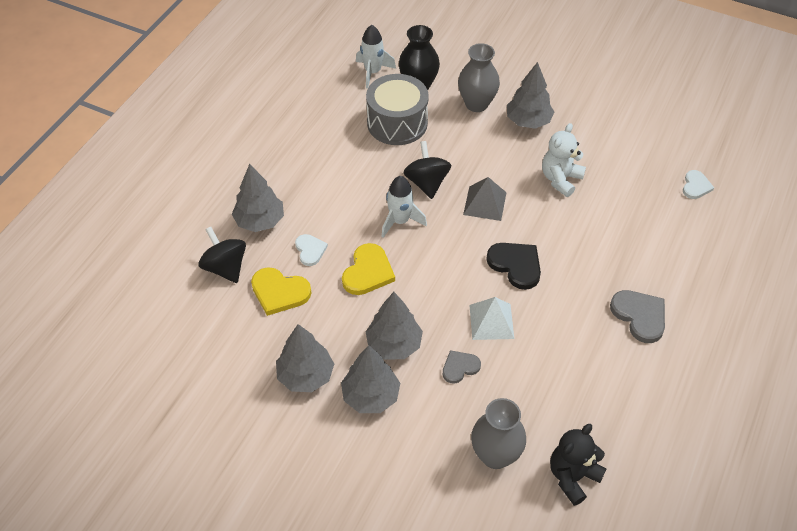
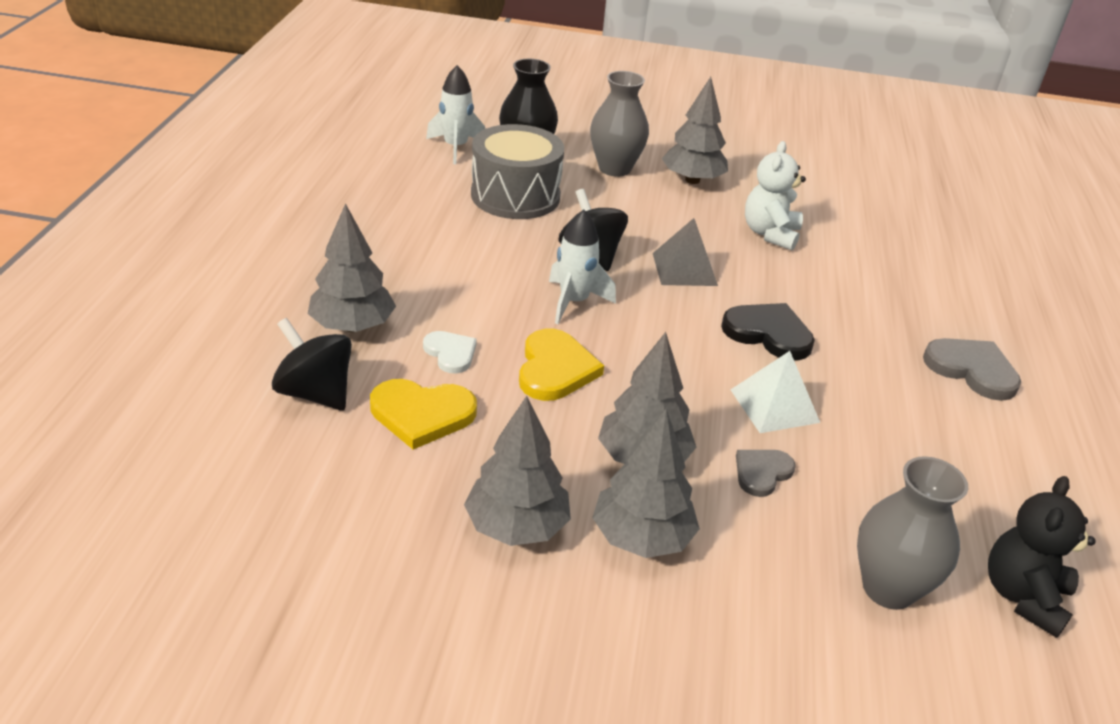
camera: 20 degrees left, 15 degrees down
(696, 186) = (941, 224): white heart -> none

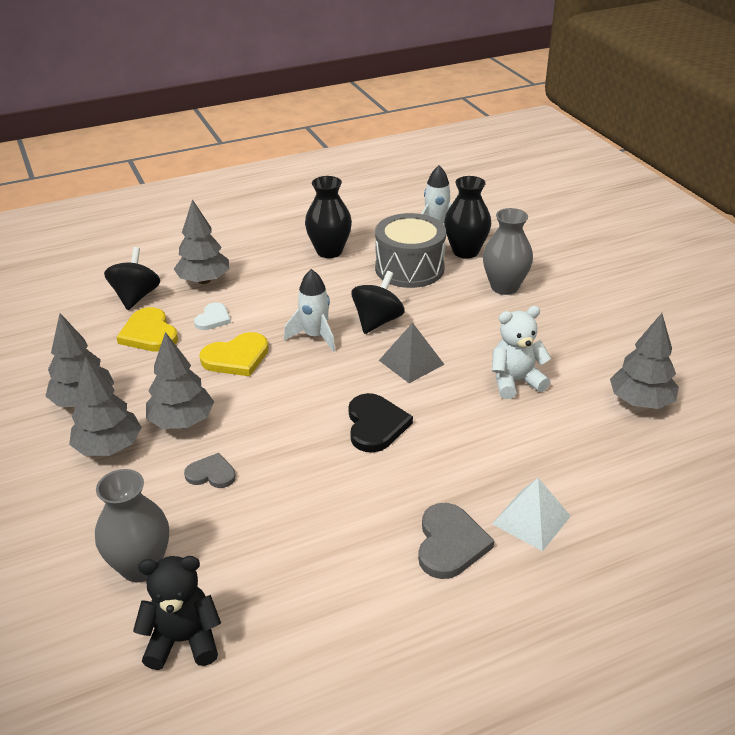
camera: 60 degrees right, 0 degrees up
(412, 222) = (329, 251): none -> black vase
(692, 180) = (541, 322): grey tree -> grey tree (640, 402)
(774, 405) = (290, 455): white pyramid -> white pyramid (531, 519)

